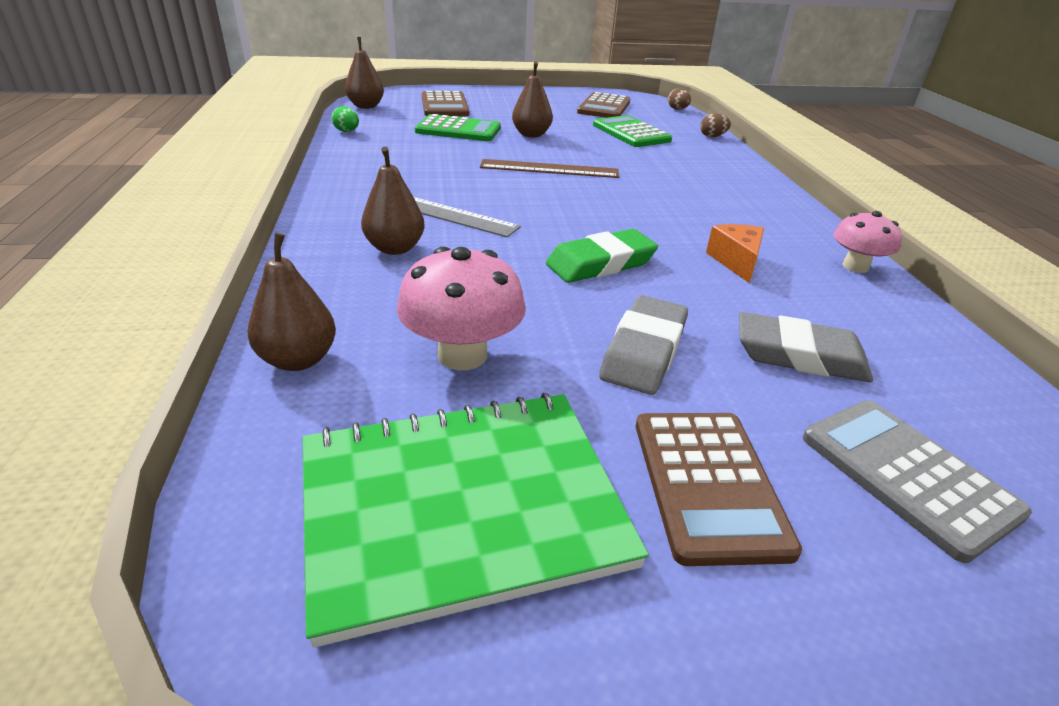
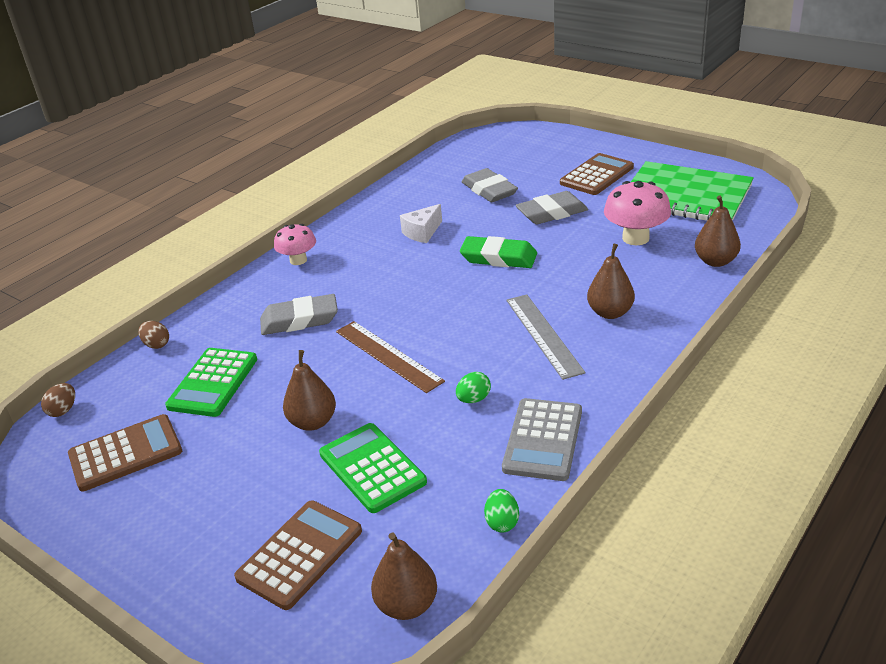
camera: 130 degrees left, 0 degrees up
(442, 165) = (473, 399): none -> green egg
(660, 168) = (299, 320): none -> grey eraser
(736, 262) = (422, 232): orange cheese -> white cheese
(855, 266) = (368, 209): pink mushroom -> pink mushroom (298, 260)
(906, 475) = (529, 157): grey calculator -> grey calculator (543, 440)

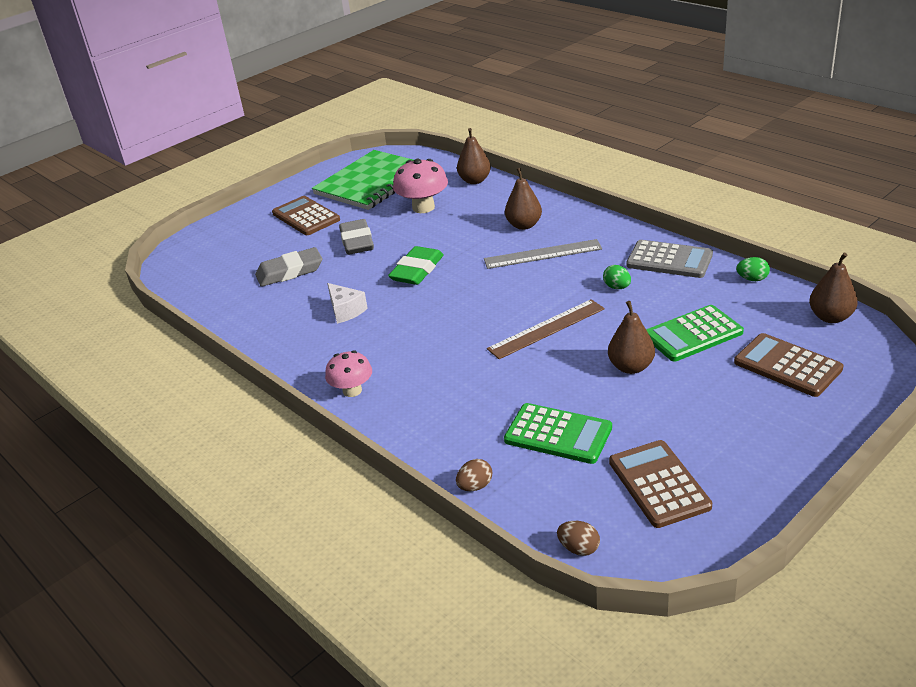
camera: 80 degrees left, 0 degrees up
(299, 320) = (469, 383): grey eraser -> none

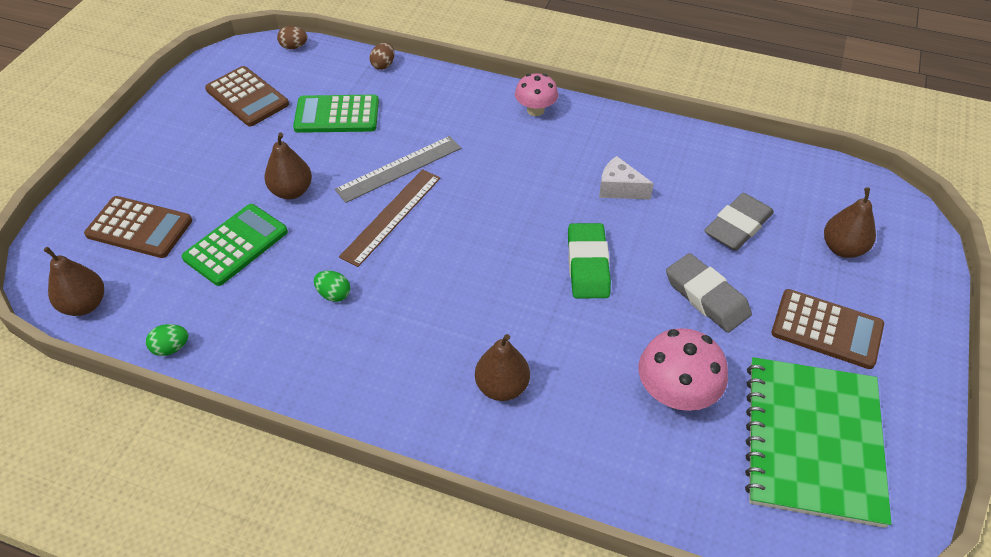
camera: 150 degrees right, 15 degrees up
(474, 180) = (647, 491): brown pear -> brown pear (842, 248)
(542, 254) = (447, 331): grey ruler -> grey ruler (399, 168)
(669, 260) = (279, 360): grey calculator -> none

